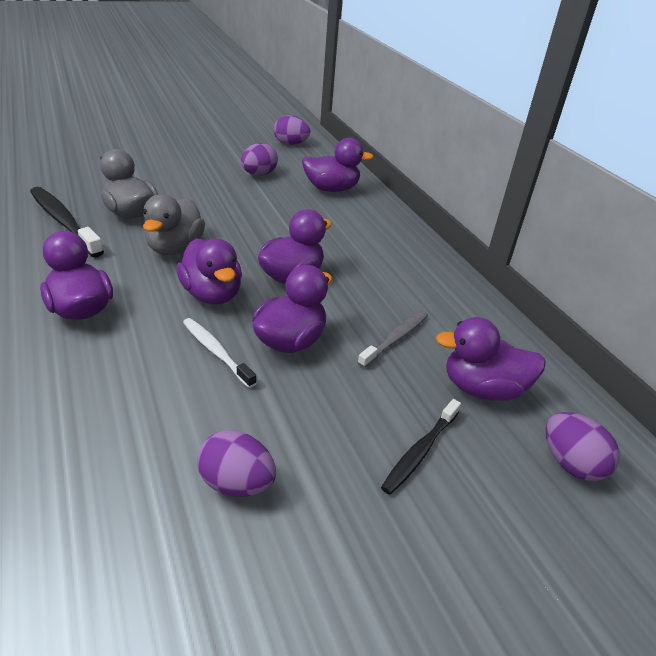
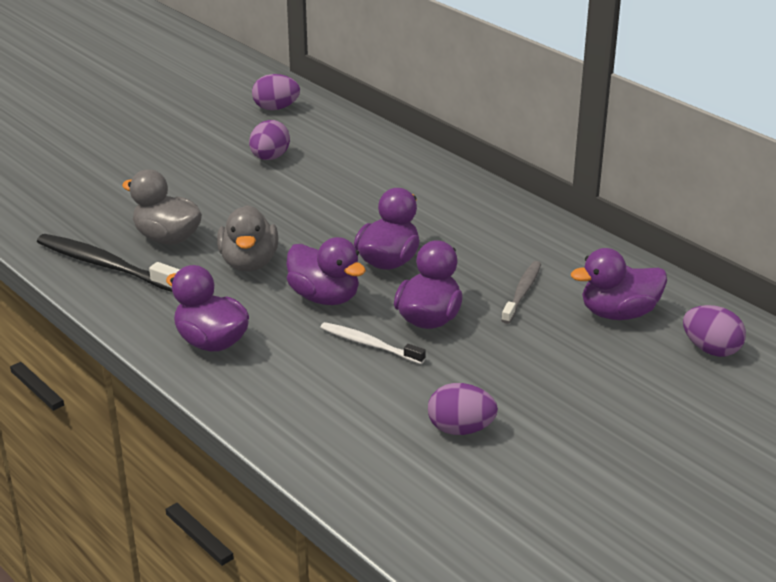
camera: 15 degrees left, 5 degrees down
(331, 189) = (363, 156): purple duck -> none
(420, 451) = (590, 372): black toothbrush -> none

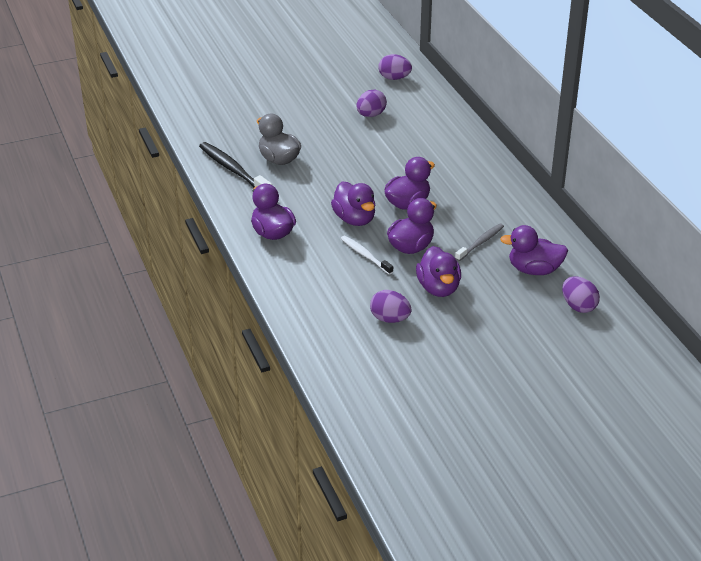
camera: 20 degrees right, 5 degrees up
(249, 263) = (320, 186): grey duck -> none
(503, 368) = (438, 288): none -> purple duck

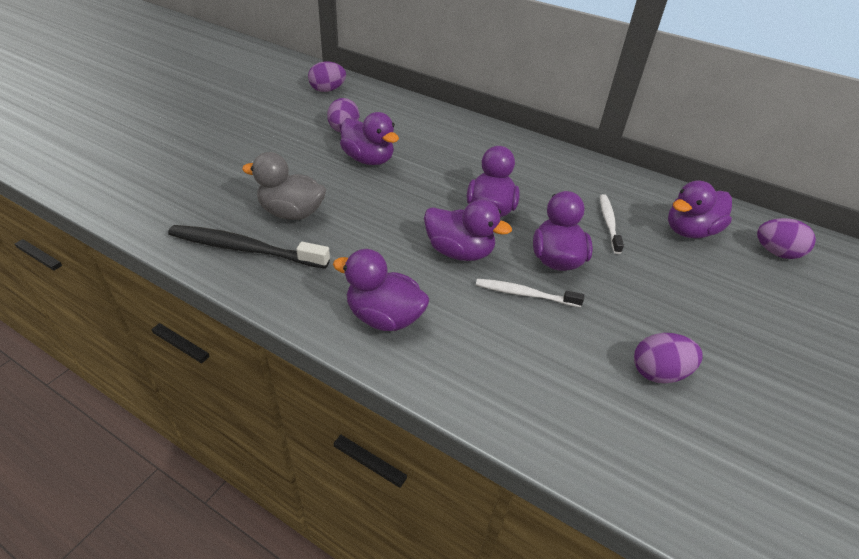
camera: 40 degrees left, 5 degrees up
(438, 288) = (646, 298): purple duck -> purple duck (368, 159)
(480, 242) = (609, 223): grey toothbrush -> white toothbrush

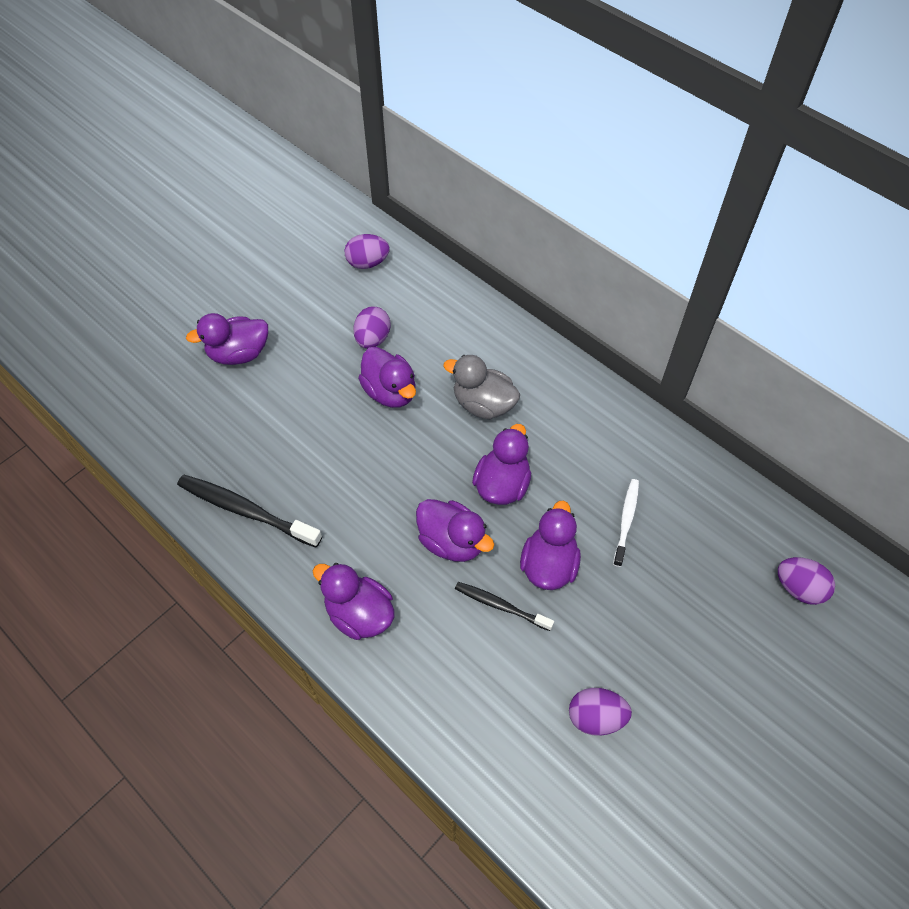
camera: 15 degrees right, 15 degrees up
(291, 213) = (296, 466): grey duck -> grey duck (483, 404)
(525, 294) = (501, 606): white toothbrush -> black toothbrush
(689, 231) = (713, 544): purple duck -> purple duck (239, 354)

